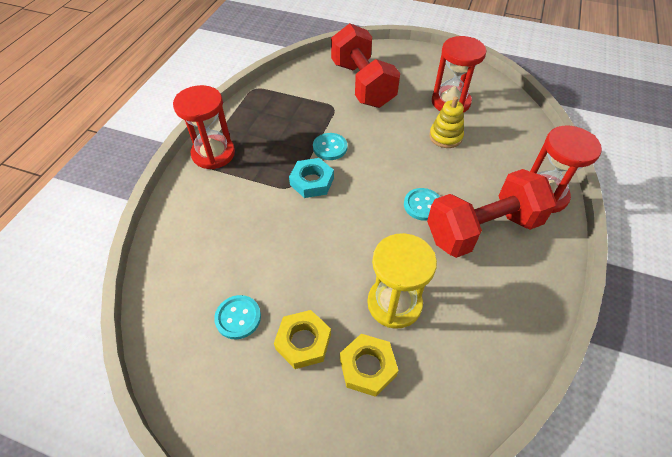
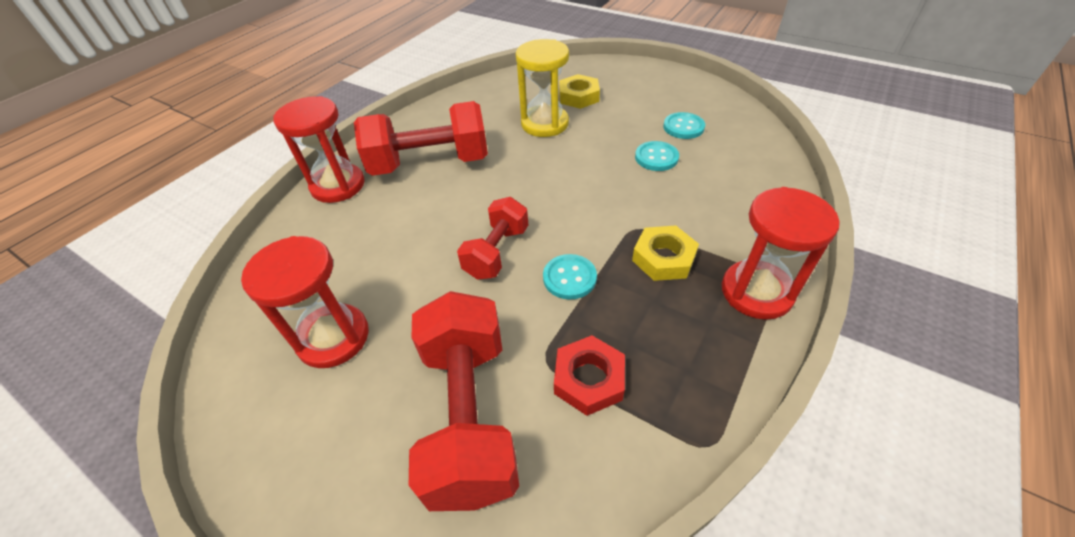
camera: 165 degrees left, 5 degrees down
(303, 342) = (626, 111): yellow nut -> yellow nut (663, 258)
(310, 103) = (589, 379): none -> red nut
(312, 181) = (604, 232): turquoise nut -> none
(383, 157) = (497, 252): none -> red dumbbell
(422, 205) = (477, 191): turquoise button -> turquoise button (656, 157)
(445, 137) = (391, 272): yellow stacking toy -> none

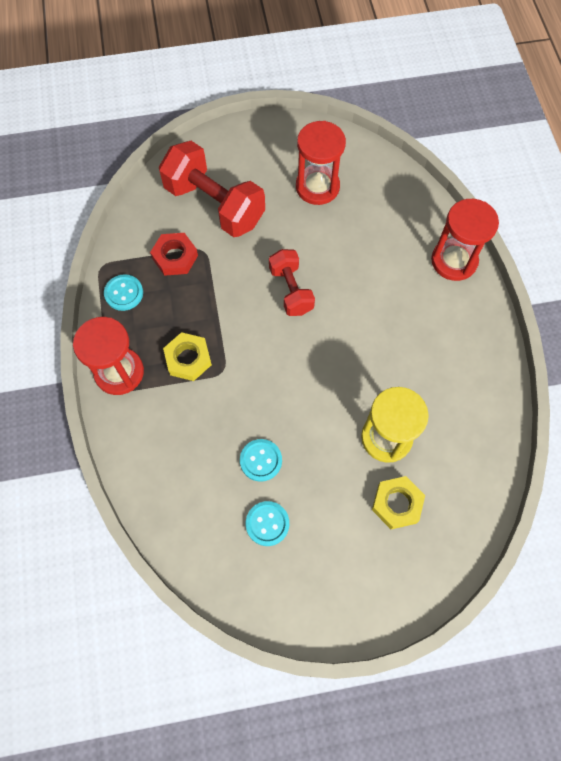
camera: 135 degrees right, 20 degrees up
(430, 163) = (420, 325): red dumbbell -> none
(569, 278) = (232, 304): turquoise button -> turquoise button (124, 293)

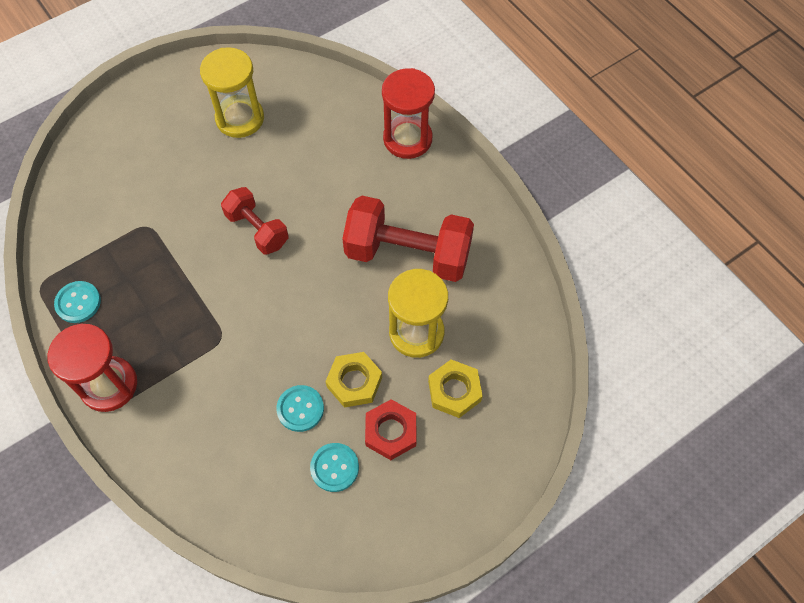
camera: 25 degrees left, 5 degrees down
(175, 257) = (119, 244): red nut -> red nut (391, 431)
(188, 359) = (179, 341): yellow nut -> yellow nut (354, 382)
(214, 205) = (139, 176): red dumbbell -> red dumbbell (408, 254)
(317, 187) = (240, 118): red hourglass -> yellow hourglass

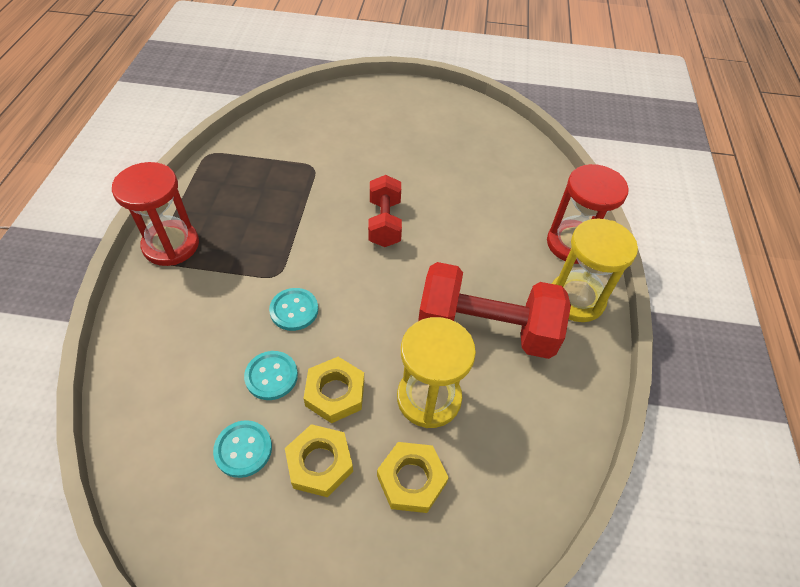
camera: 40 degrees right, 10 degrees down
(78, 303) = (217, 180): turquoise button -> turquoise button (294, 310)
(240, 118) = (451, 146): yellow hourglass -> yellow hourglass (576, 299)
(391, 431) = (319, 463): red nut -> yellow nut
(408, 254) = (486, 329): red dumbbell -> red dumbbell turned 45 degrees counterclockwise

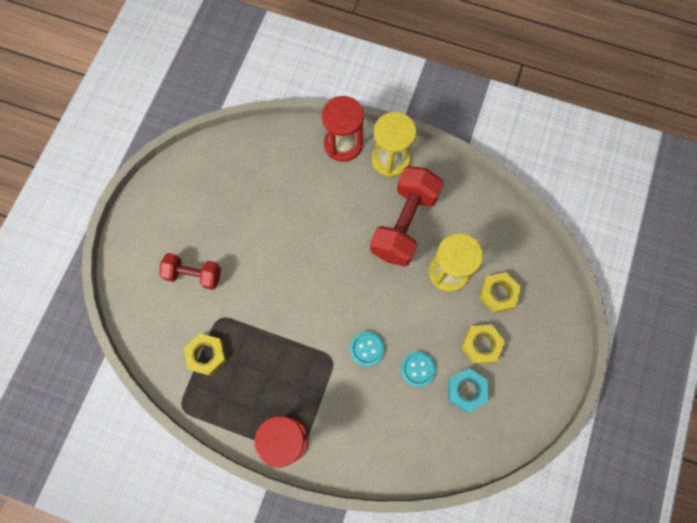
camera: 75 degrees left, 20 degrees up
(243, 449) = (466, 390): turquoise button -> turquoise nut
(335, 393) = (436, 329): yellow nut -> yellow nut (206, 355)
(384, 223) = (296, 271): red dumbbell -> red dumbbell (194, 275)

